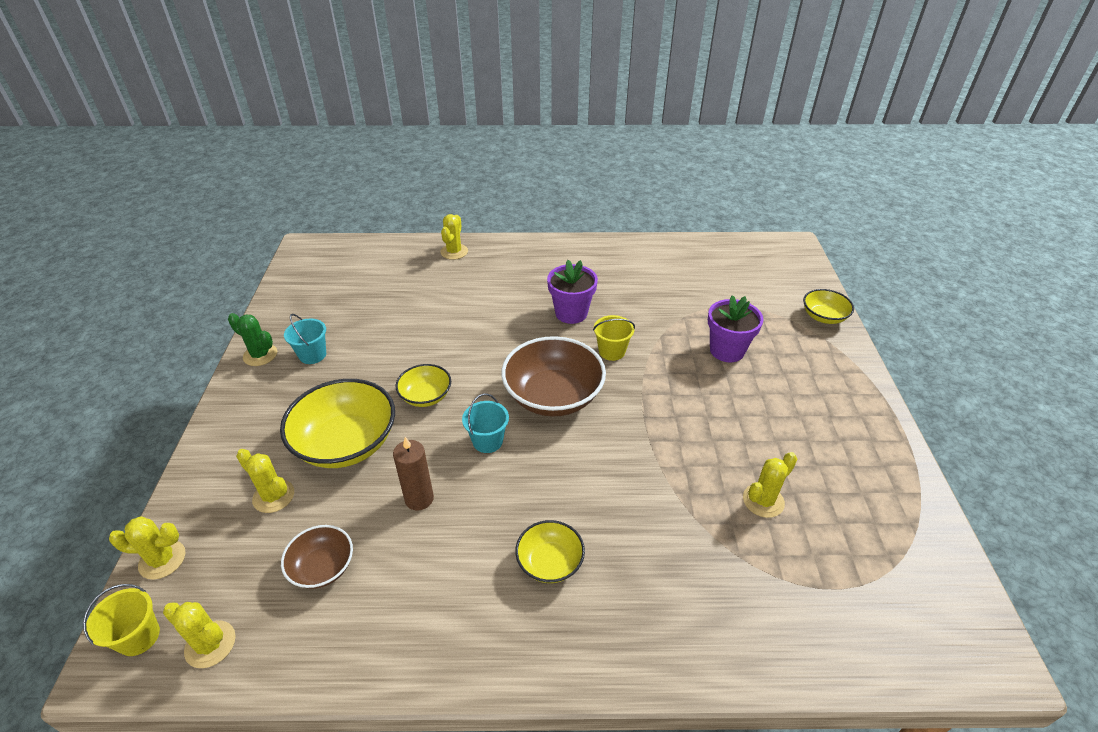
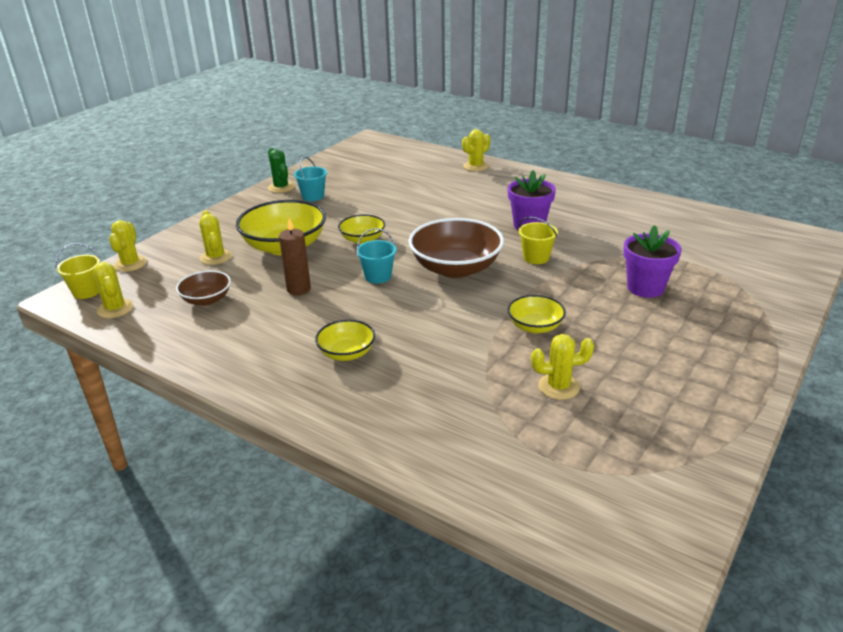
camera: 35 degrees right, 10 degrees down
(162, 560) = (130, 264): yellow cactus -> yellow cactus turned 60 degrees clockwise
(823, 317) = (783, 296): yellow bowl -> yellow bowl (535, 326)

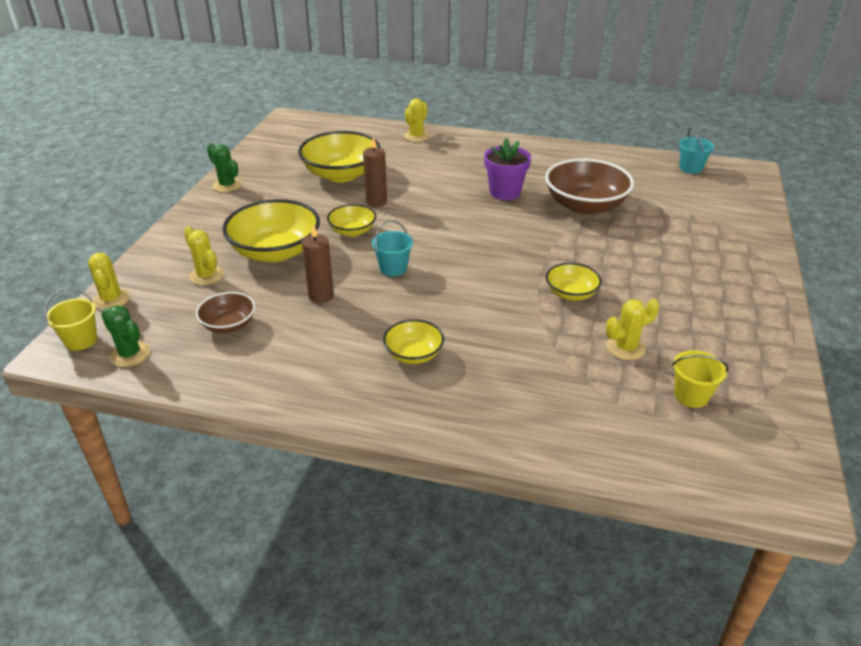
camera: 20 degrees left, 5 degrees up
(115, 309) = (130, 354): yellow cactus -> green cactus
(313, 196) = (269, 191): turquoise bucket -> turquoise bucket (691, 168)
(385, 191) = (341, 174): none -> yellow bowl
(400, 218) = (376, 202): none -> brown candle
(456, 268) = (463, 247): brown bowl -> brown bowl (585, 205)
(536, 257) = (531, 224): yellow bucket -> yellow bucket (691, 396)
(645, 288) = (642, 239): purple flower pot -> none

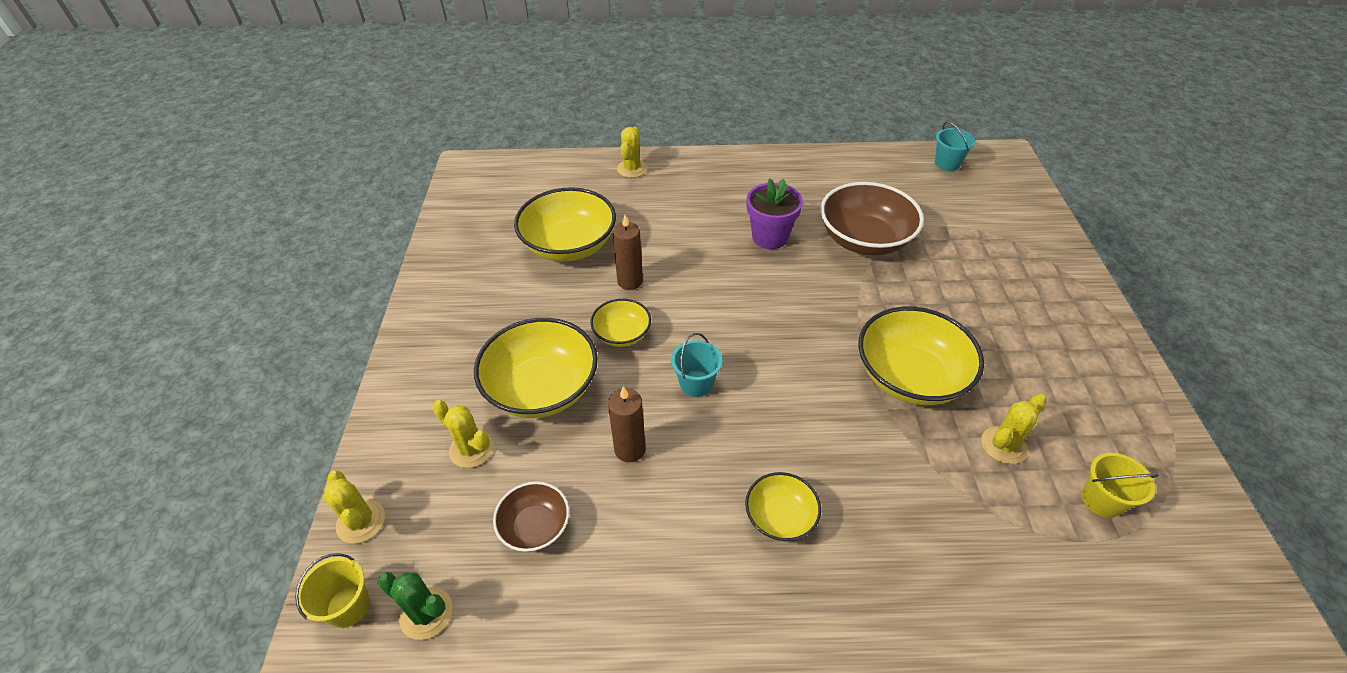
camera: 15 degrees left, 10 degrees up
(227, 185) = (434, 290): green cactus -> none
(571, 293) = (910, 377): yellow bowl -> yellow bowl, size x1.85

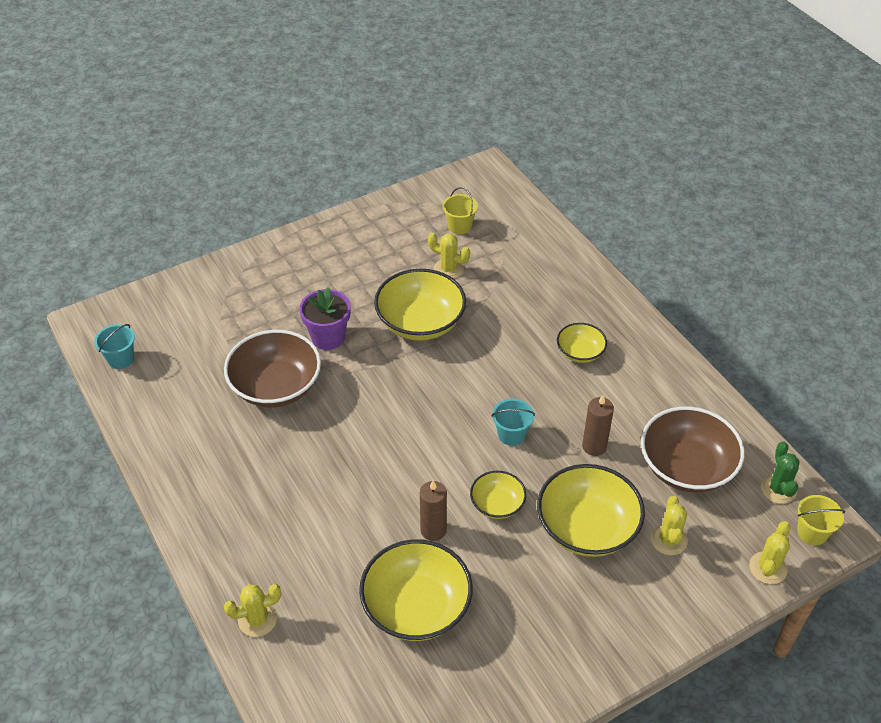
camera: 120 degrees left, 0 degrees up
(535, 527) = (686, 467): brown bowl -> brown bowl, size x1.85
(770, 237) = (310, 452): purple flower pot -> purple flower pot (328, 337)

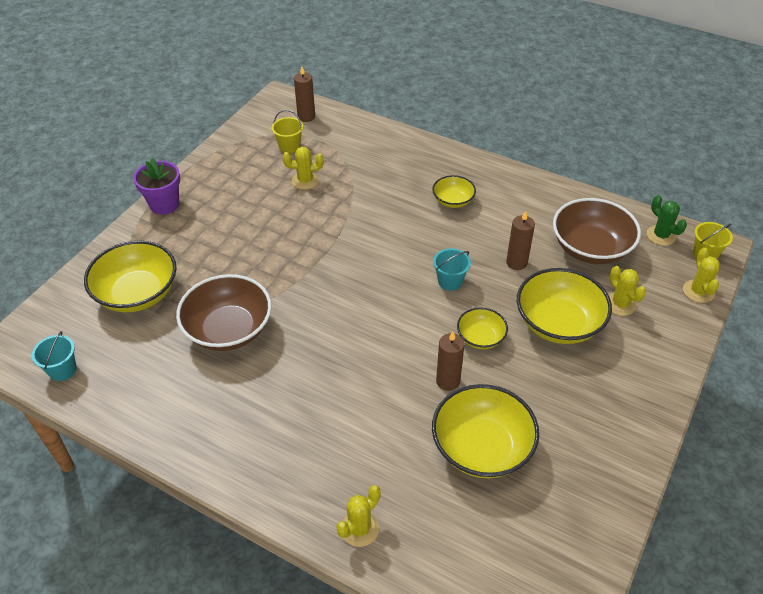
camera: 30 degrees left, 0 degrees up
(328, 337) = (245, 271): purple flower pot -> purple flower pot (164, 204)
(420, 322) = (313, 229): yellow bowl -> yellow bowl (137, 293)
(499, 200) = (306, 117): none -> brown candle

